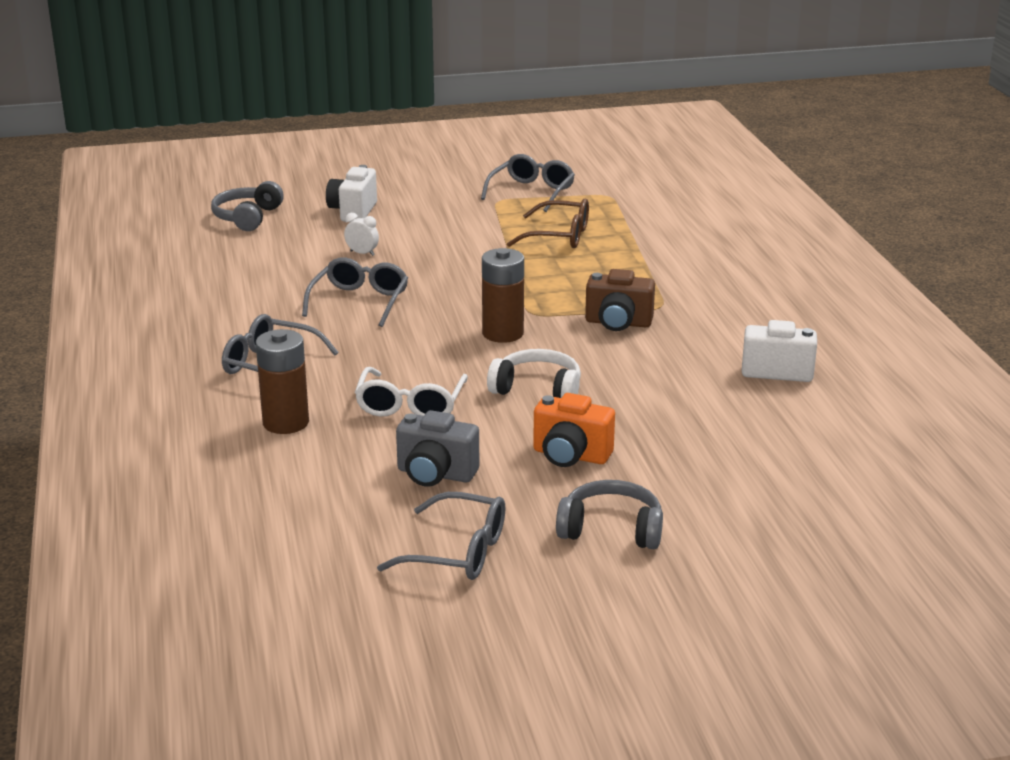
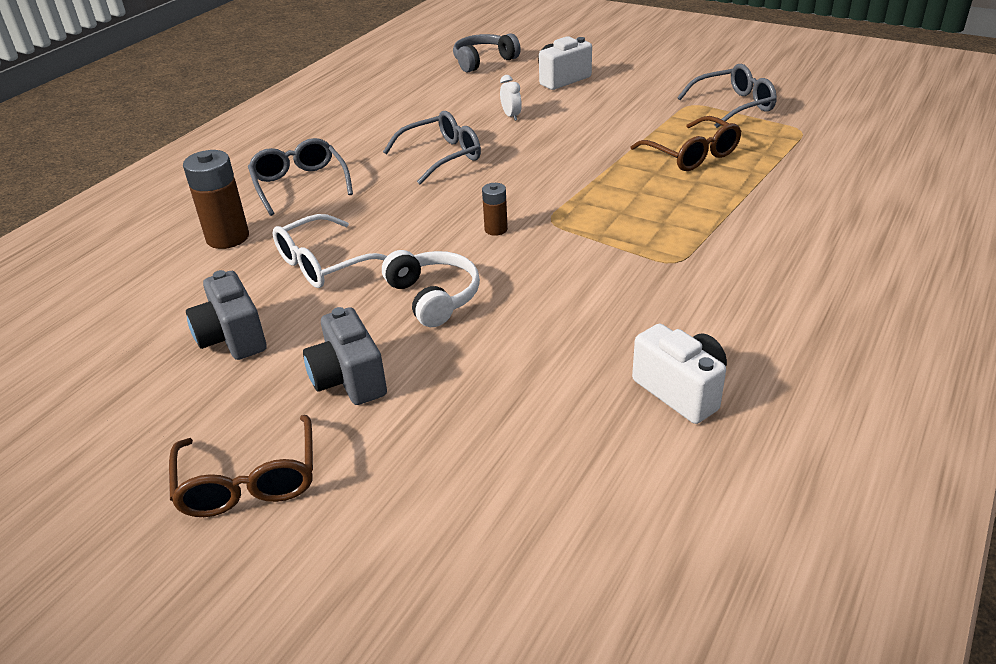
camera: 45 degrees right, 10 degrees up
(458, 552) = (121, 424): grey glasses -> none
(503, 333) = (496, 229): brown battery -> brown battery, size x0.54
(570, 456) = (349, 380): orange camera -> grey camera
(611, 529) = (249, 482): grey headphones -> brown glasses
(618, 323) = (607, 262): brown camera -> none

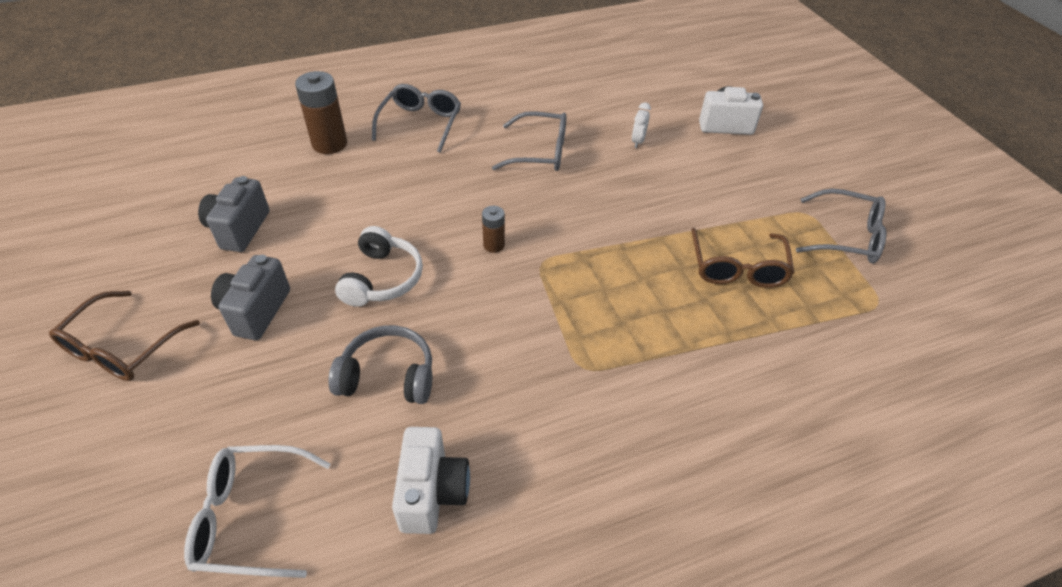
camera: 35 degrees right, 10 degrees up
(323, 264) = (354, 202): white glasses -> white glasses (250, 517)
(483, 61) = (683, 74): grey headphones -> grey headphones (388, 376)

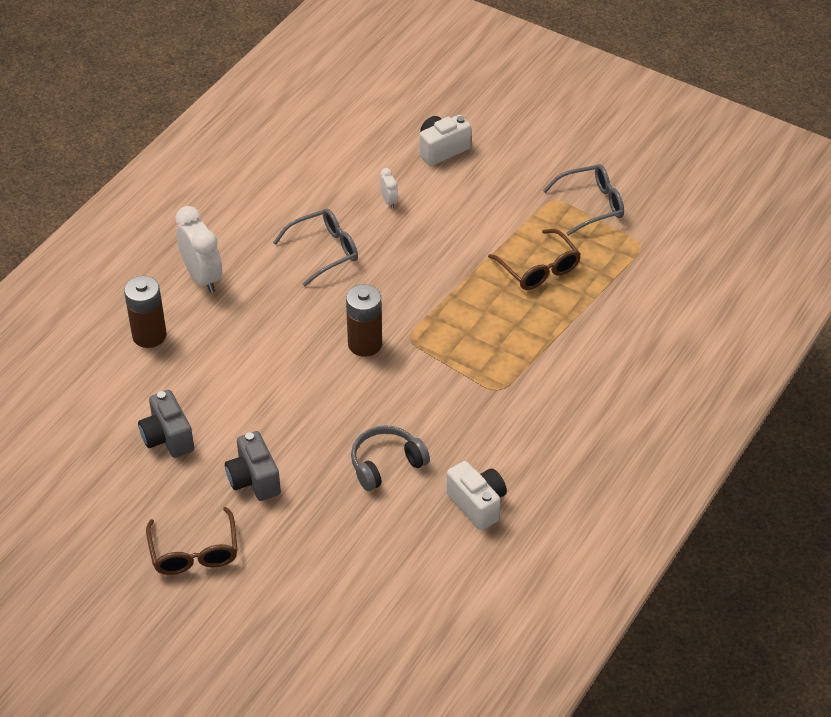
camera: 35 degrees left, 0 degrees up
(250, 517) = (392, 575): white glasses -> none
(382, 278) = (313, 410): white headphones -> none
(421, 123) = (202, 277): grey glasses -> white clock
(494, 245) = (365, 344): brown battery -> brown battery, size x1.86

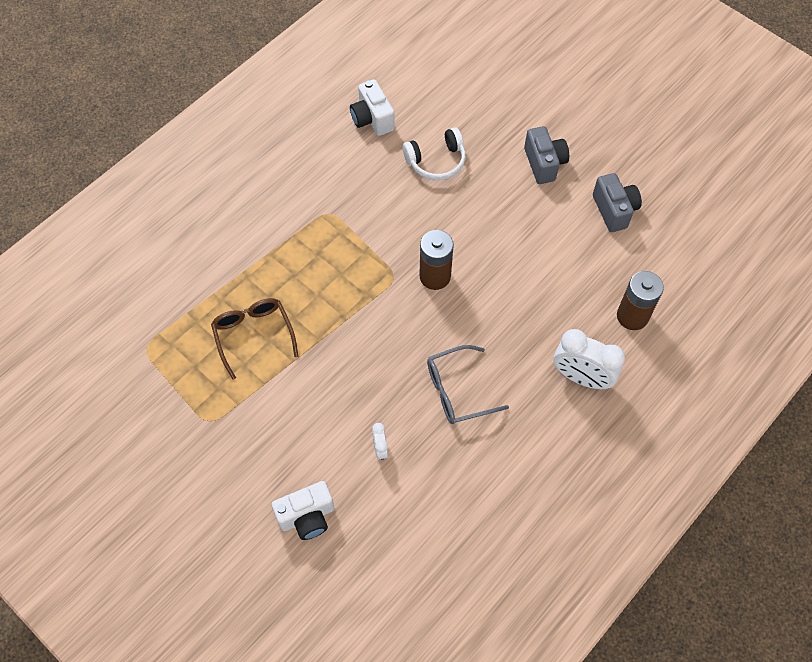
camera: 170 degrees left, 15 degrees up
(194, 552) = (593, 113): brown glasses -> none
(202, 277) = (581, 377): white clock -> white clock turned 45 degrees counterclockwise
(386, 464) = (436, 161): grey headphones -> white headphones
(591, 205) = (173, 407): grey glasses -> none

